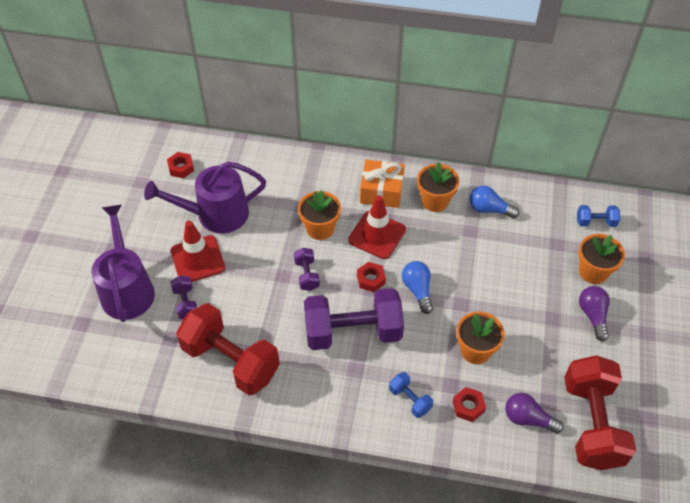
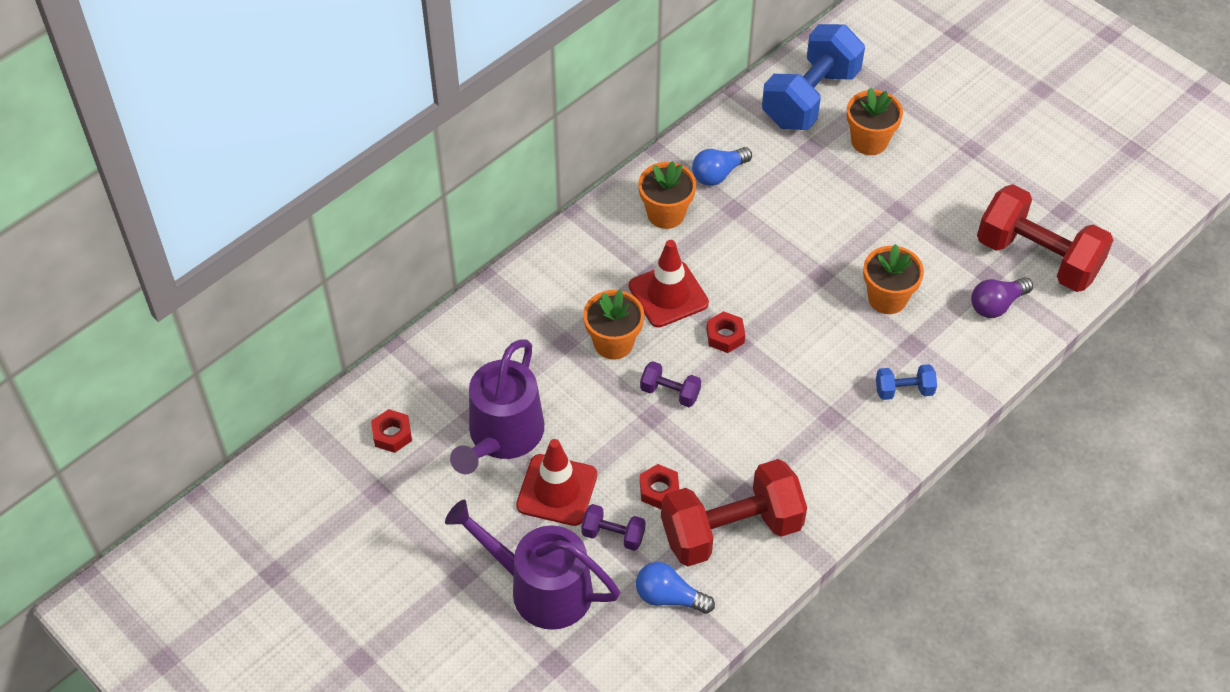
camera: 55 degrees left, 0 degrees up
(353, 332) = (781, 392): purple dumbbell -> none
(381, 191) = (609, 254): orange gift -> none
(417, 290) = (773, 302): blue light bulb -> blue light bulb (669, 597)
(468, 406) = (948, 345): red nut -> red nut (659, 490)
(593, 316) = (920, 176): purple light bulb -> none
(595, 222) = (810, 98): blue dumbbell -> blue dumbbell, size x2.24

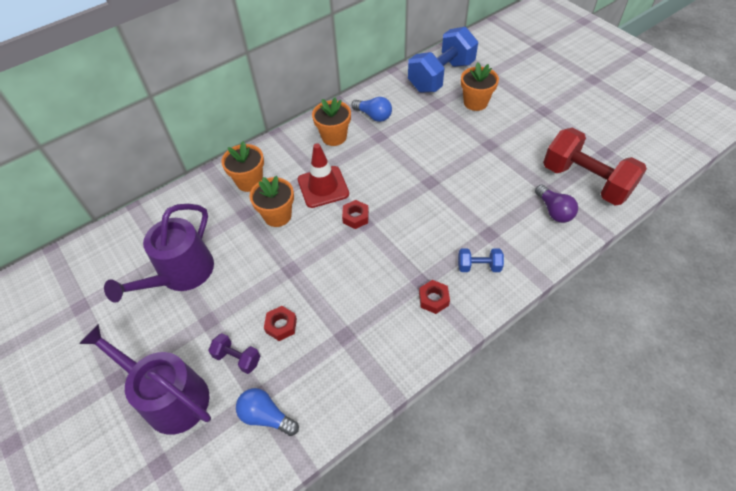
camera: 10 degrees right, 0 degrees up
(392, 434) = (107, 266): red nut -> red nut (433, 299)
(557, 490) = (206, 318): red traffic cone -> none
(670, 392) = (307, 253): purple dumbbell -> none
(718, 174) = (373, 116): blue light bulb -> blue light bulb turned 120 degrees counterclockwise
(731, 530) = (328, 364): red dumbbell -> none
(887, 298) = (474, 200): orange flower pot -> orange flower pot (249, 181)
(997, 305) = (554, 211): purple light bulb -> purple light bulb turned 90 degrees counterclockwise

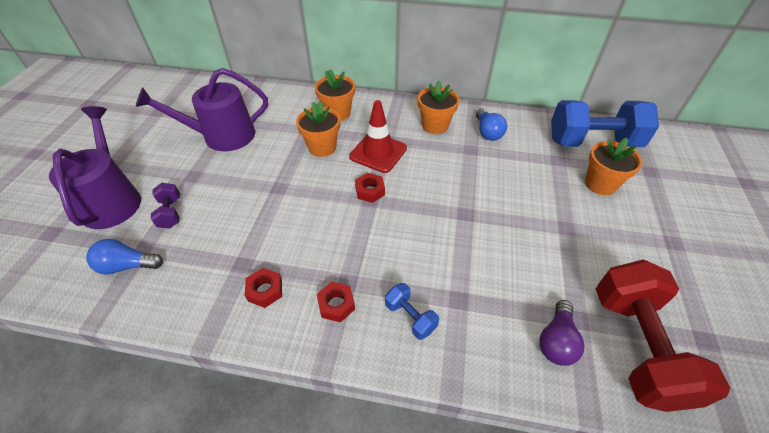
camera: 45 degrees right, 5 degrees down
(266, 416) = (127, 266): blue light bulb -> blue light bulb turned 75 degrees counterclockwise
(281, 325) = (220, 218): red nut -> red nut (265, 290)

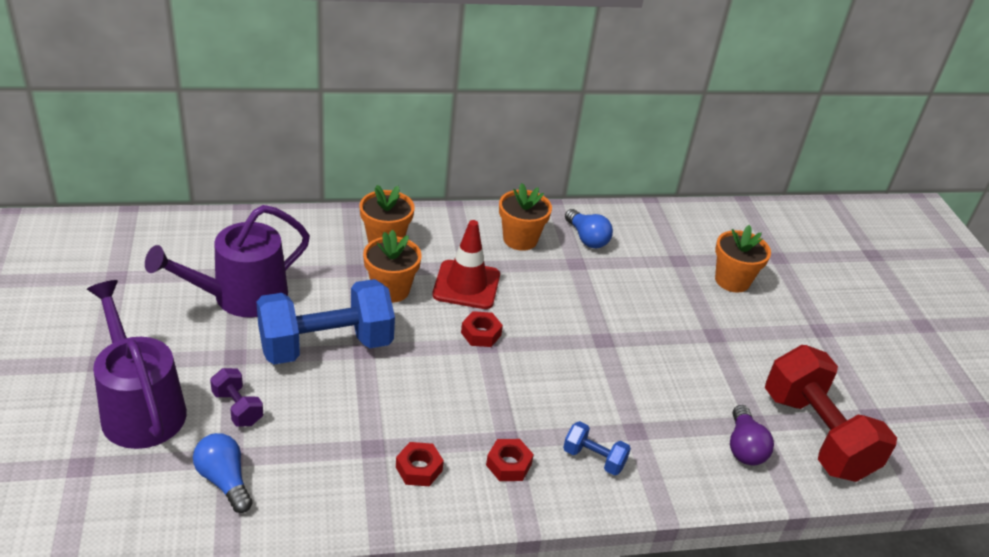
camera: 25 degrees left, 10 degrees down
(127, 266) = (224, 480): blue light bulb -> blue light bulb turned 75 degrees clockwise
(592, 142) = (708, 233): blue dumbbell -> blue dumbbell (326, 345)

